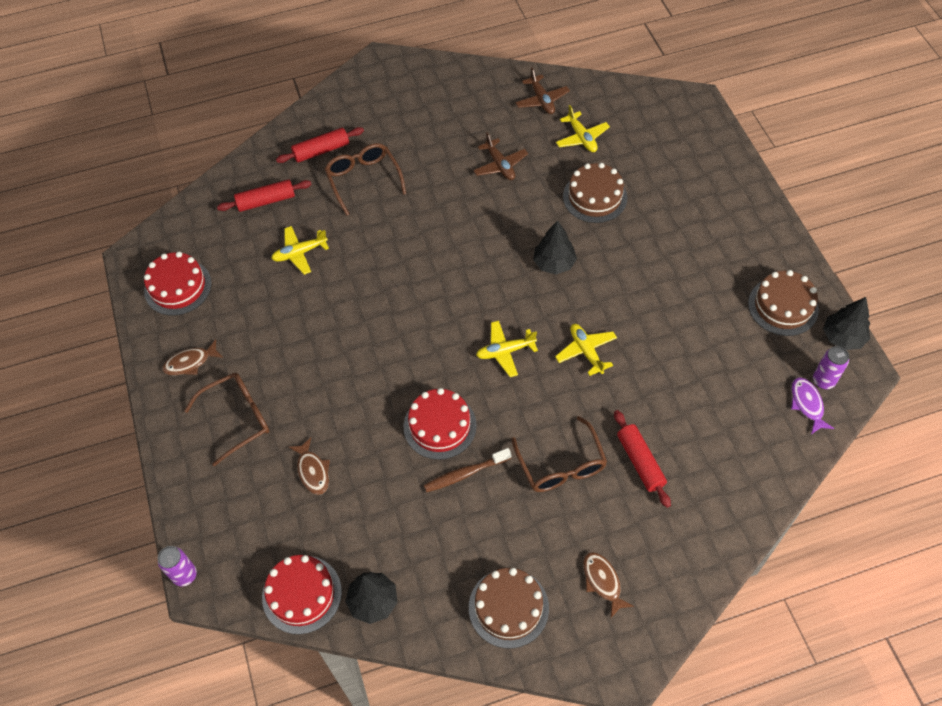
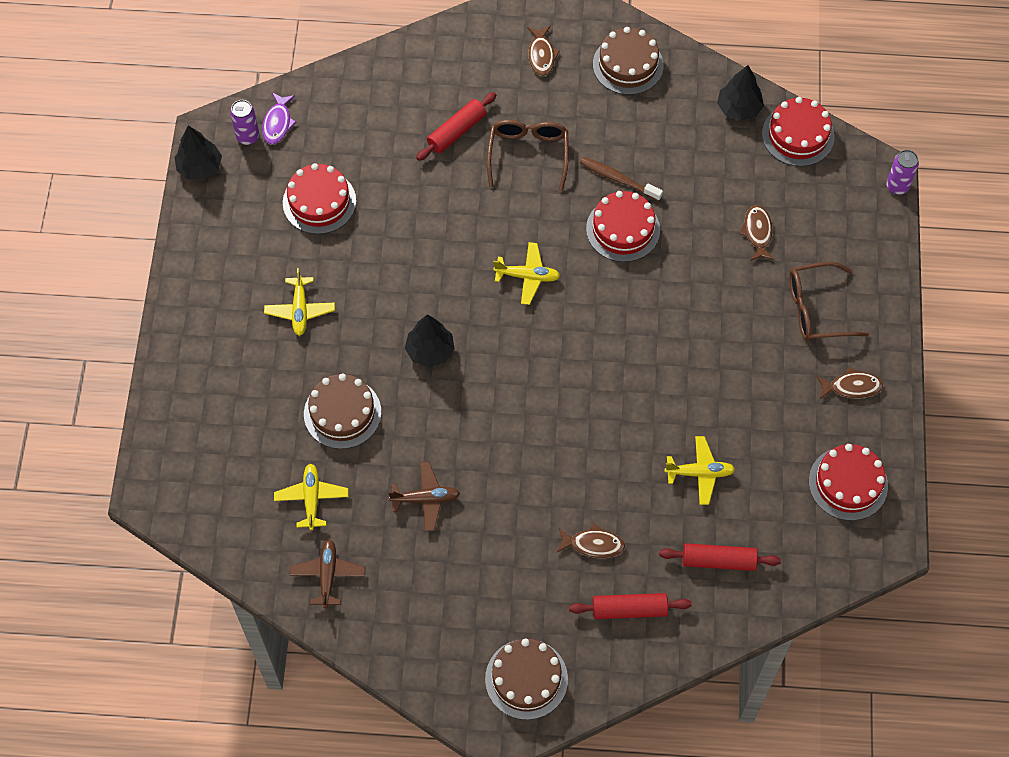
camera: 160 degrees left, 5 degrees up
(363, 179) = (593, 544): brown glasses -> brown fish
(465, 474) = (618, 179): brown toothbrush -> brown toothbrush turned 150 degrees counterclockwise
(500, 165) = (425, 499): brown plane -> brown plane turned 90 degrees clockwise
(586, 351) = (449, 246): yellow plane -> yellow plane (300, 310)
(640, 462) = (456, 131): red rolling pin -> red rolling pin turned 45 degrees clockwise
(720, 347) = (319, 202): none -> red cake
(783, 306) = (232, 217): brown cake -> brown cake (526, 679)

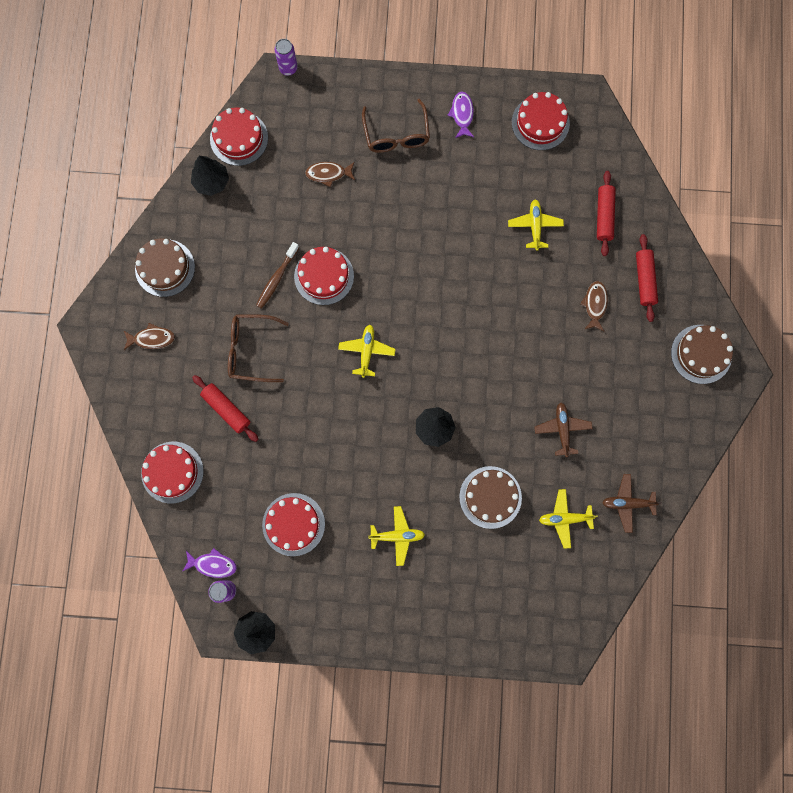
camera: 90 degrees left, 15 degrees up
(384, 81) = (172, 472): none -> red cake
(852, 387) = (462, 114): brown fish -> purple fish

